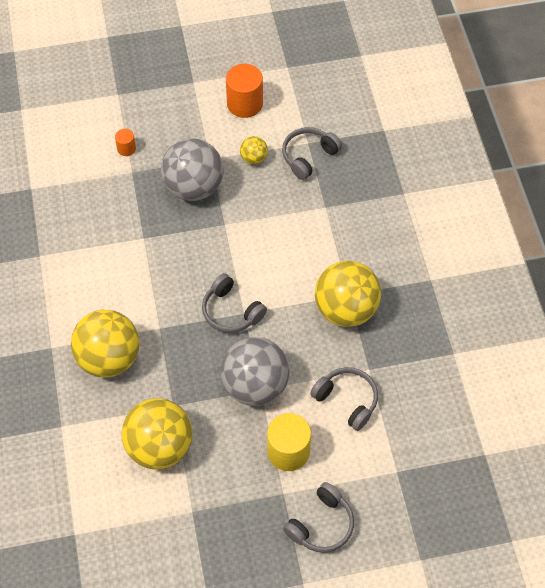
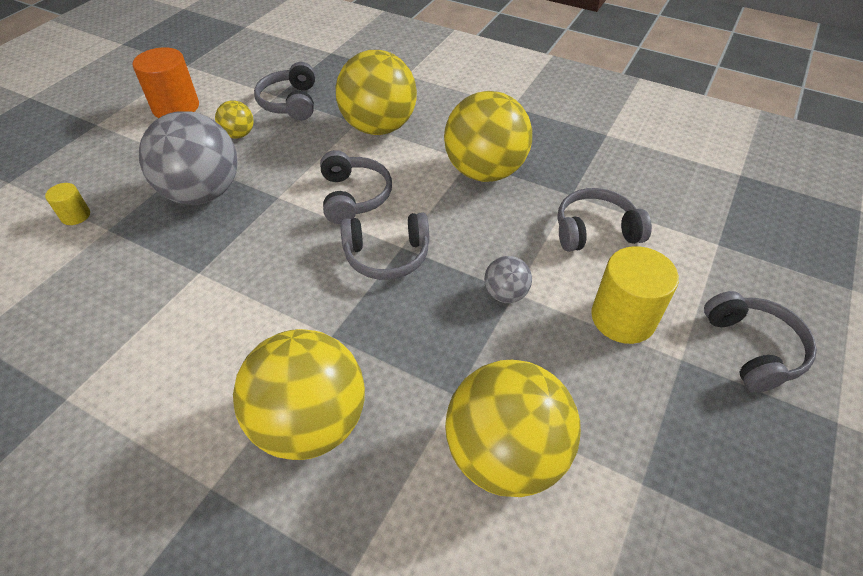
camera: 50 degrees left, 10 degrees down
(126, 148) = (75, 215): orange cylinder -> yellow cylinder
(255, 386) = (505, 294): grey ball -> grey ball, size x0.46
(260, 260) = (354, 196): none -> grey headphones
(332, 223) = (379, 127): none -> yellow ball

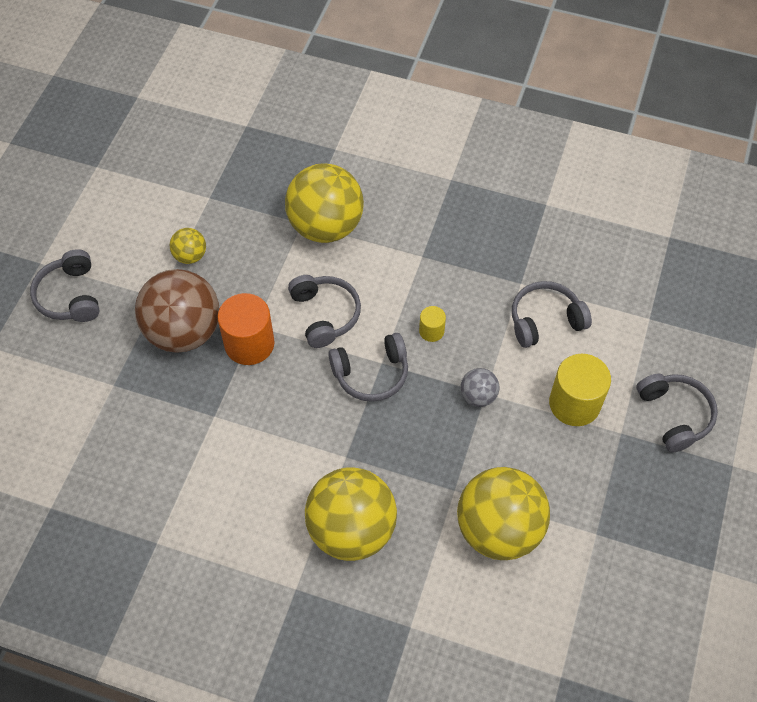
camera: 10 degrees left, 10 degrees up
(75, 215) = (76, 375): yellow cylinder -> yellow cylinder (431, 331)
(176, 107) = (111, 228): orange cylinder -> orange cylinder (249, 344)
(203, 193) = (184, 332): grey ball -> brown ball
(290, 102) = (227, 205): grey headphones -> grey headphones (70, 296)
(484, 171) = (438, 267): yellow ball -> none

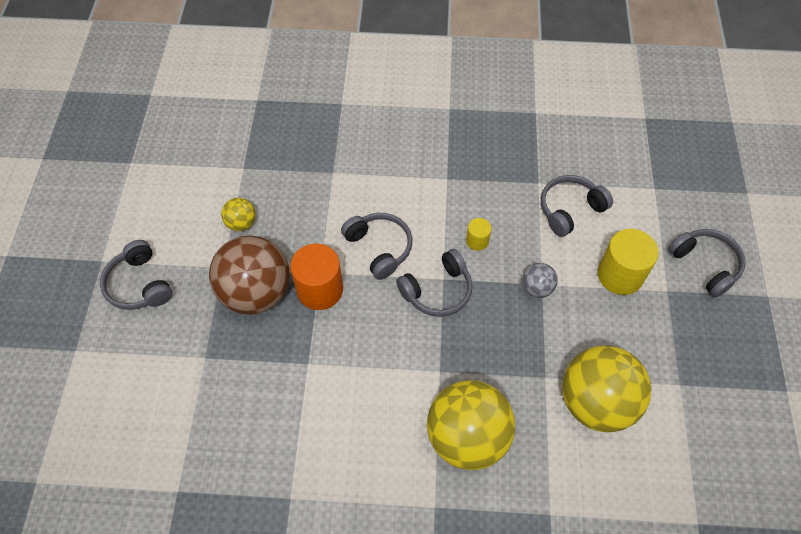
camera: 15 degrees left, 0 degrees up
(325, 226) = (355, 171): yellow ball -> none

